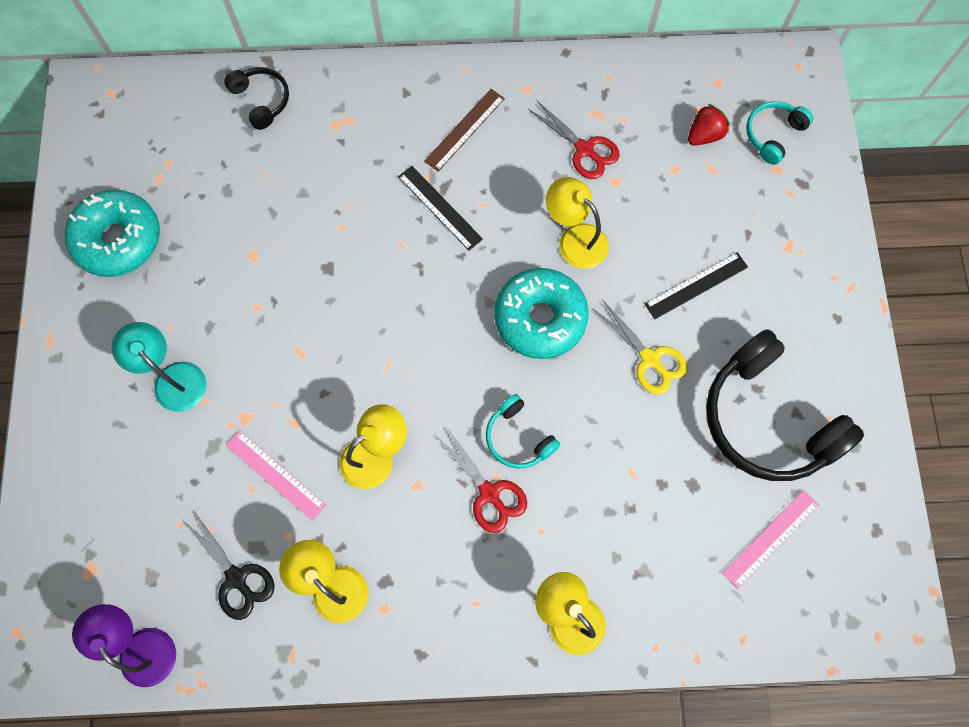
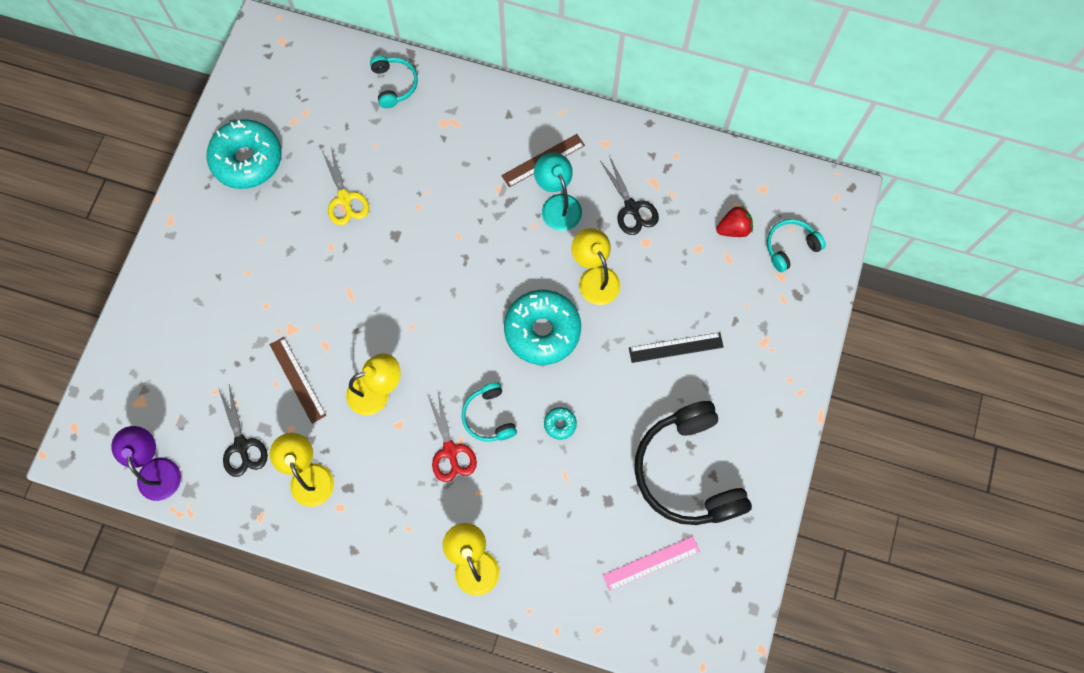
camera: 20 degrees right, 0 degrees up
(173, 378) = (249, 280): turquoise lamp -> turquoise lamp (558, 204)
(261, 100) = (394, 84): black headphones -> turquoise headphones
(275, 475) = (297, 380): pink ruler -> brown ruler
(440, 207) = (499, 216): black ruler -> none
(584, 149) = (632, 208): red scissors -> black scissors
(603, 417) = (560, 424): none -> turquoise donut
(650, 359) = (615, 392): yellow scissors -> yellow scissors (345, 199)

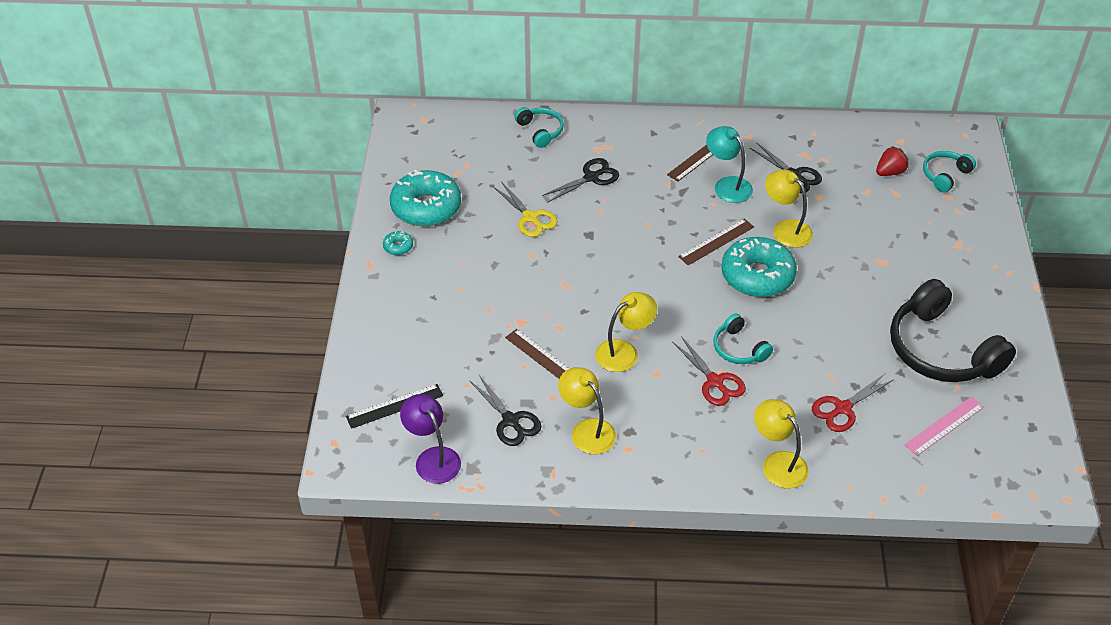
camera: 15 degrees left, 25 degrees down
(423, 160) = (591, 177): none -> black scissors
(518, 277) = (716, 242): none -> brown ruler
(560, 424) = (807, 340): turquoise donut -> turquoise donut (398, 247)
(561, 516) = (843, 408): none -> red scissors
(676, 347) = (883, 263): black ruler -> black ruler (395, 406)

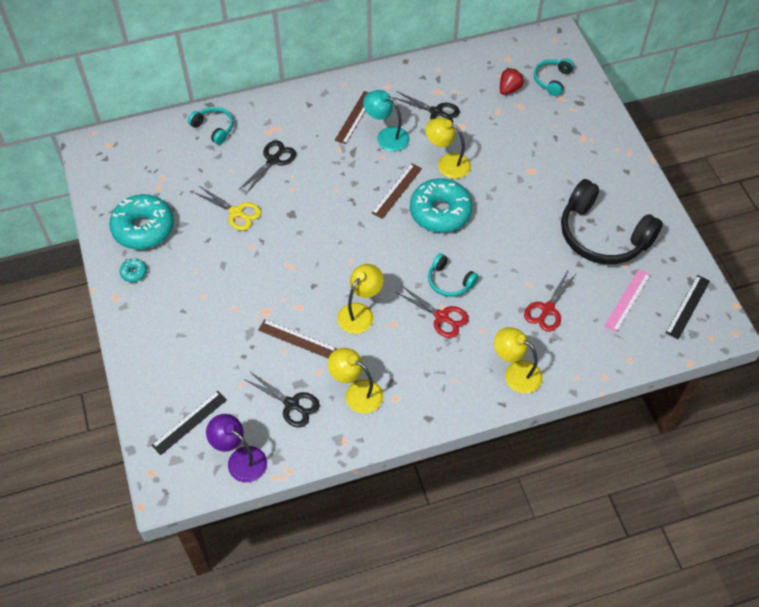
camera: 20 degrees left, 10 degrees up
(1017, 453) = (688, 306): none -> black ruler

